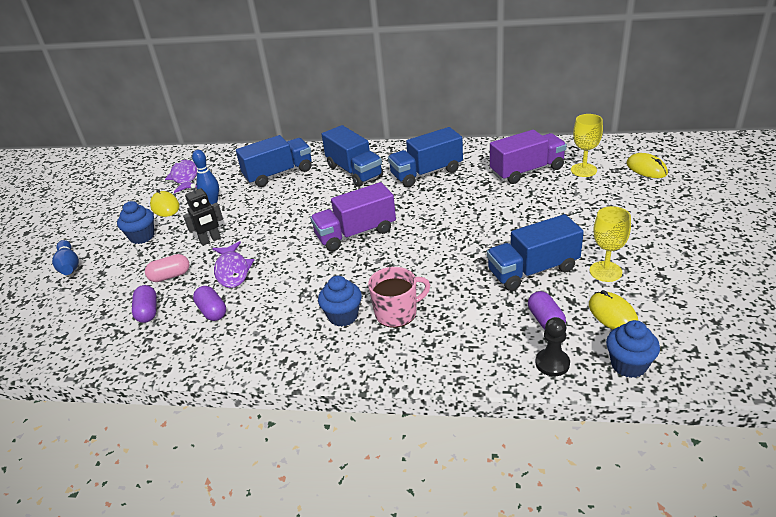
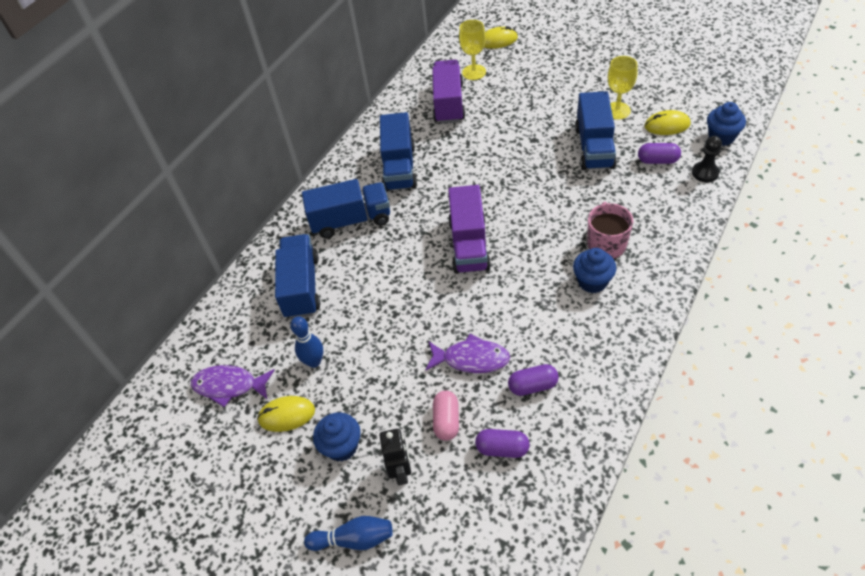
camera: 65 degrees left, 15 degrees up
(210, 240) = (399, 373): black robot -> black robot (401, 472)

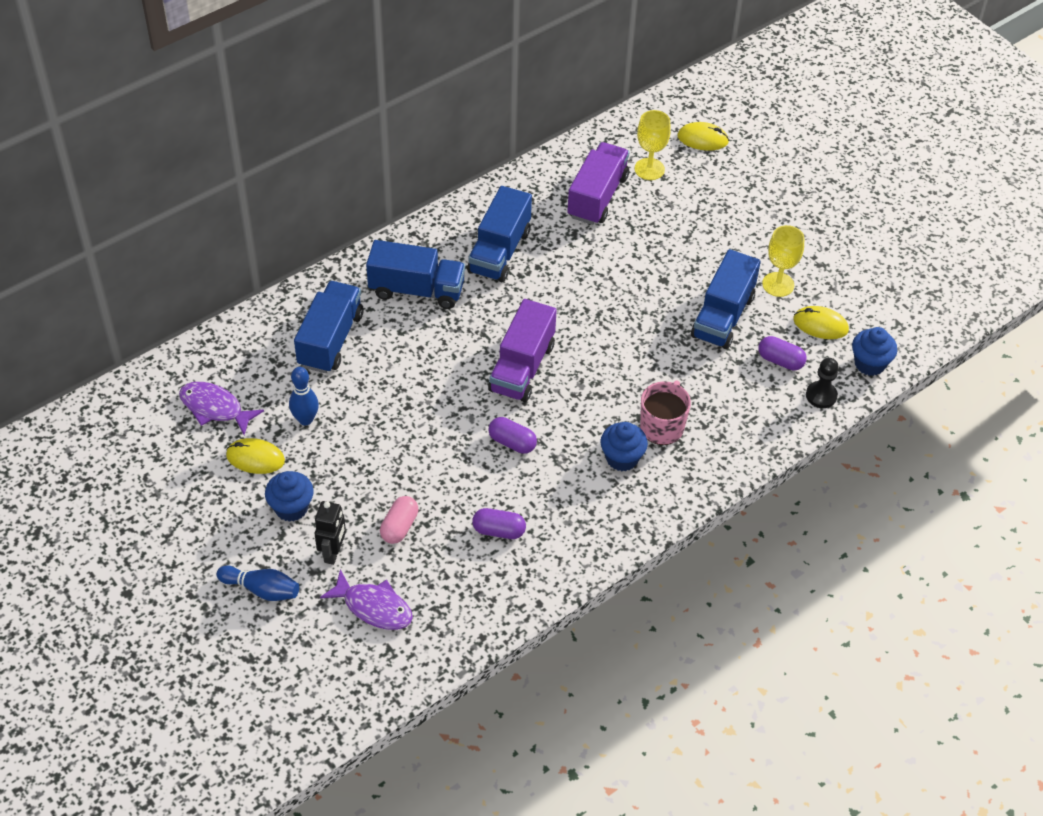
camera: 15 degrees right, 0 degrees up
(471, 359) = (456, 481): purple fish -> purple fish (373, 607)
(502, 448) = (436, 572): purple capsule -> purple capsule (512, 442)

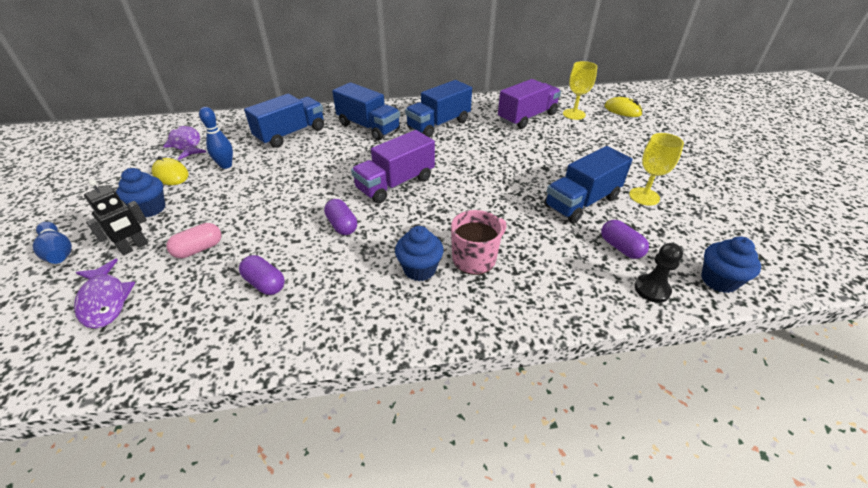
camera: 30 degrees right, 10 degrees down
(820, 325) = (674, 234): yellow mouse -> none

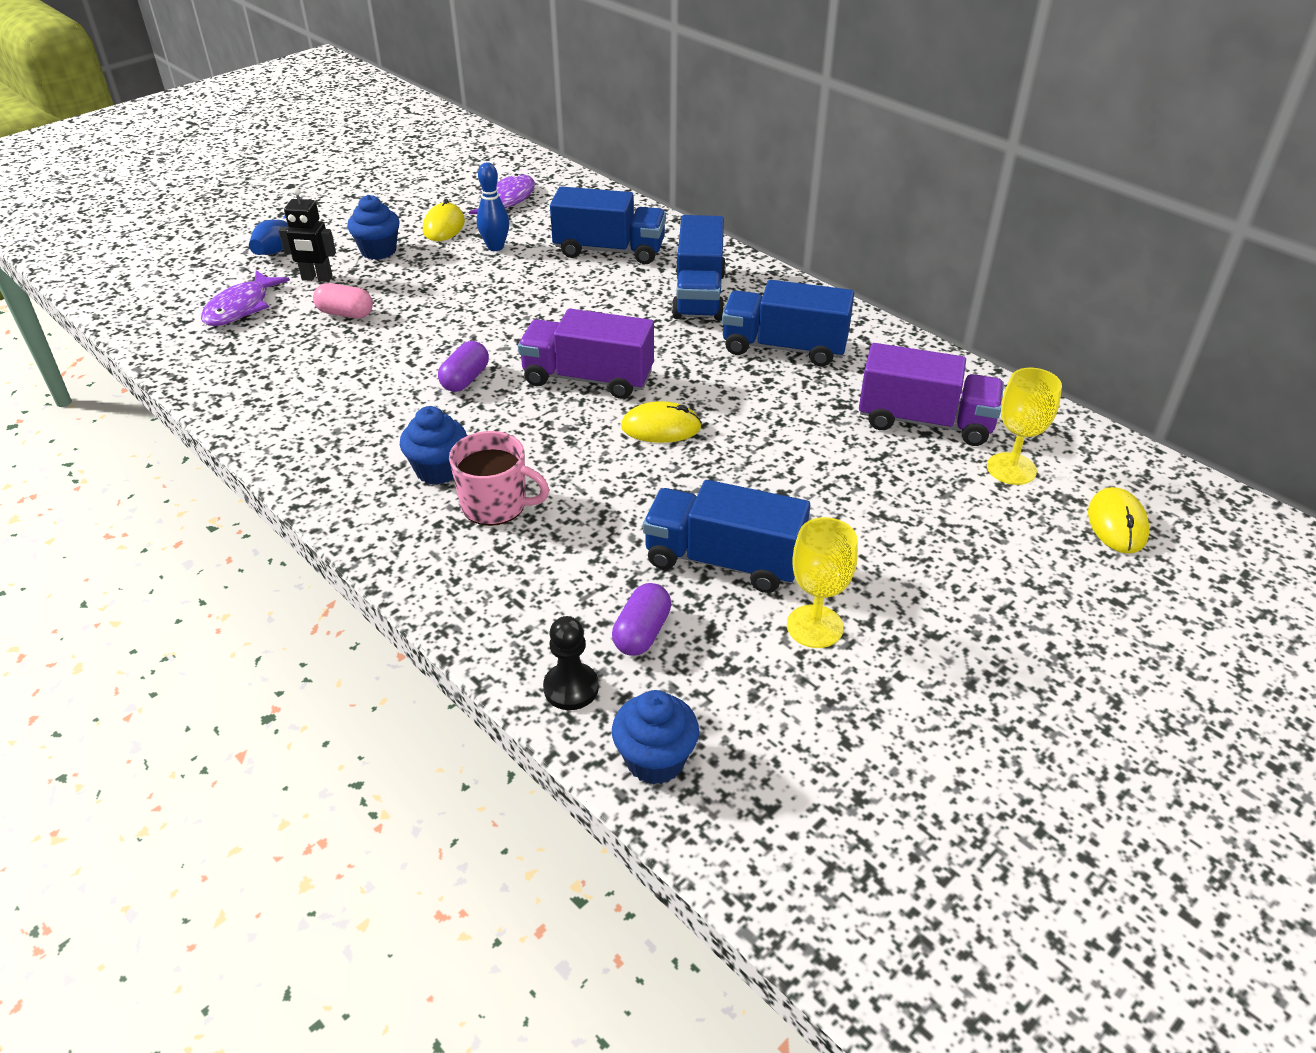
camera: 55 degrees right, 0 degrees up
(265, 283) = (330, 379): purple capsule -> none
(462, 179) = (661, 427): none -> yellow mouse

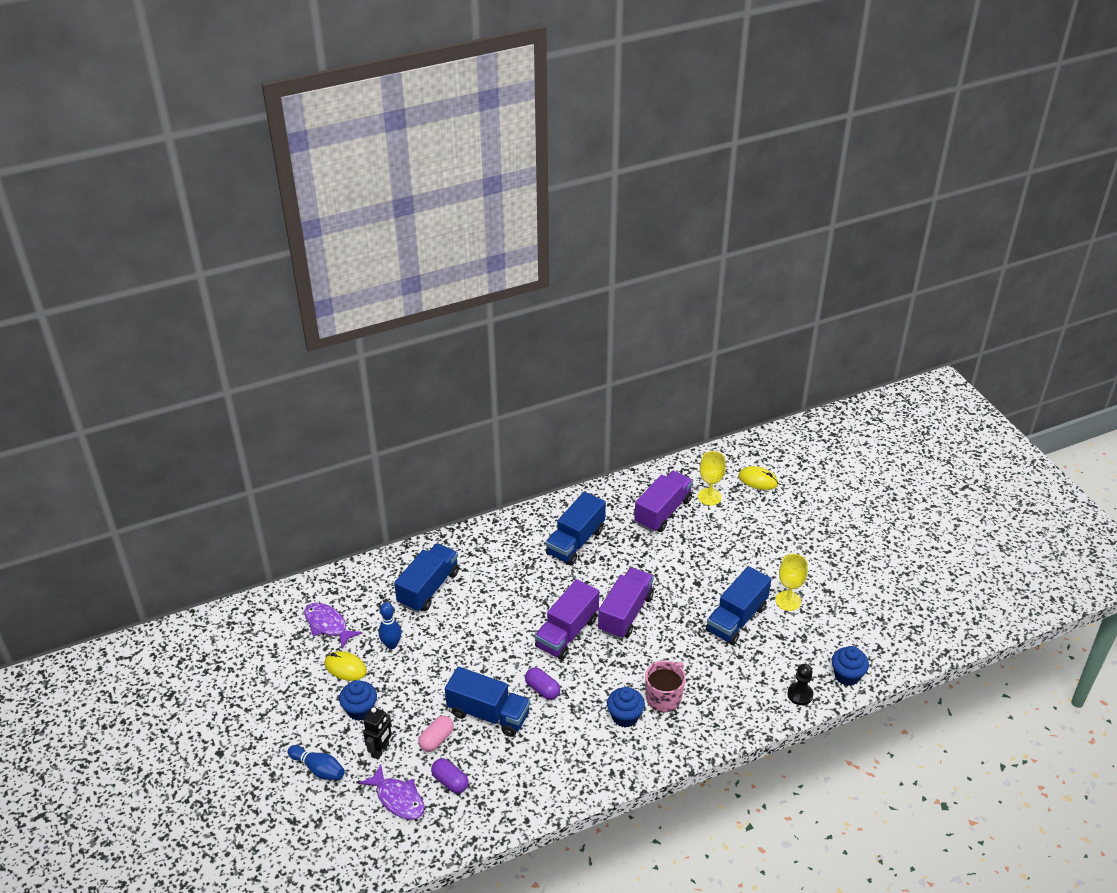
camera: 70 degrees left, 0 degrees up
(642, 632) = (774, 661): purple capsule -> purple capsule (450, 781)
(661, 427) = (625, 613): yellow mouse -> purple truck
(699, 295) = (504, 561): blue truck -> blue truck (488, 714)

